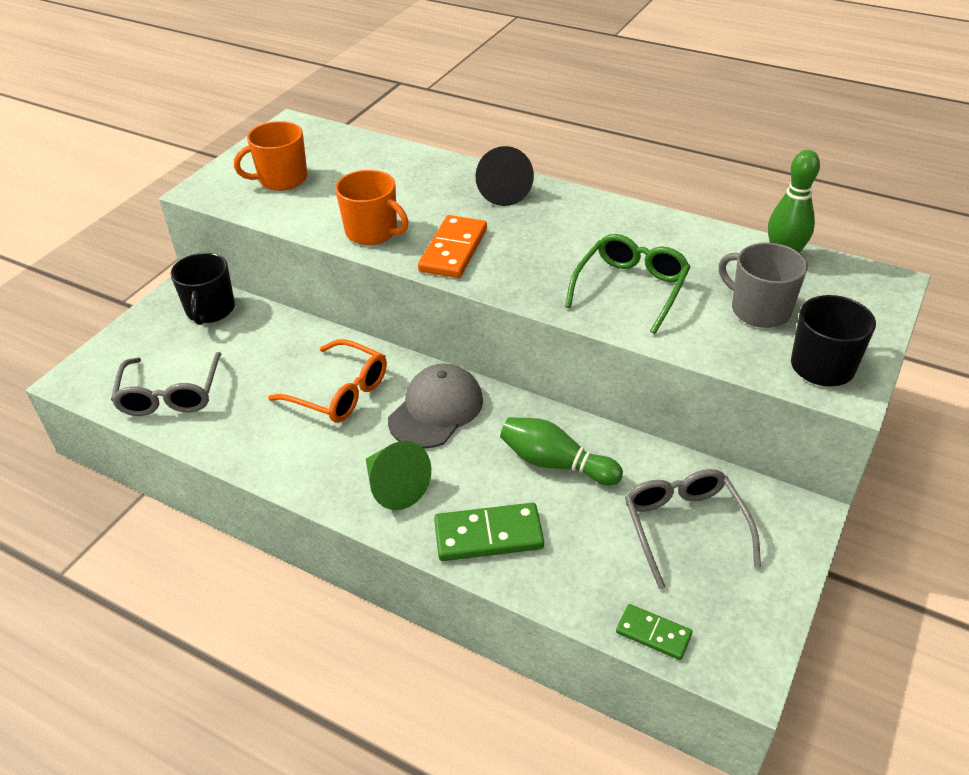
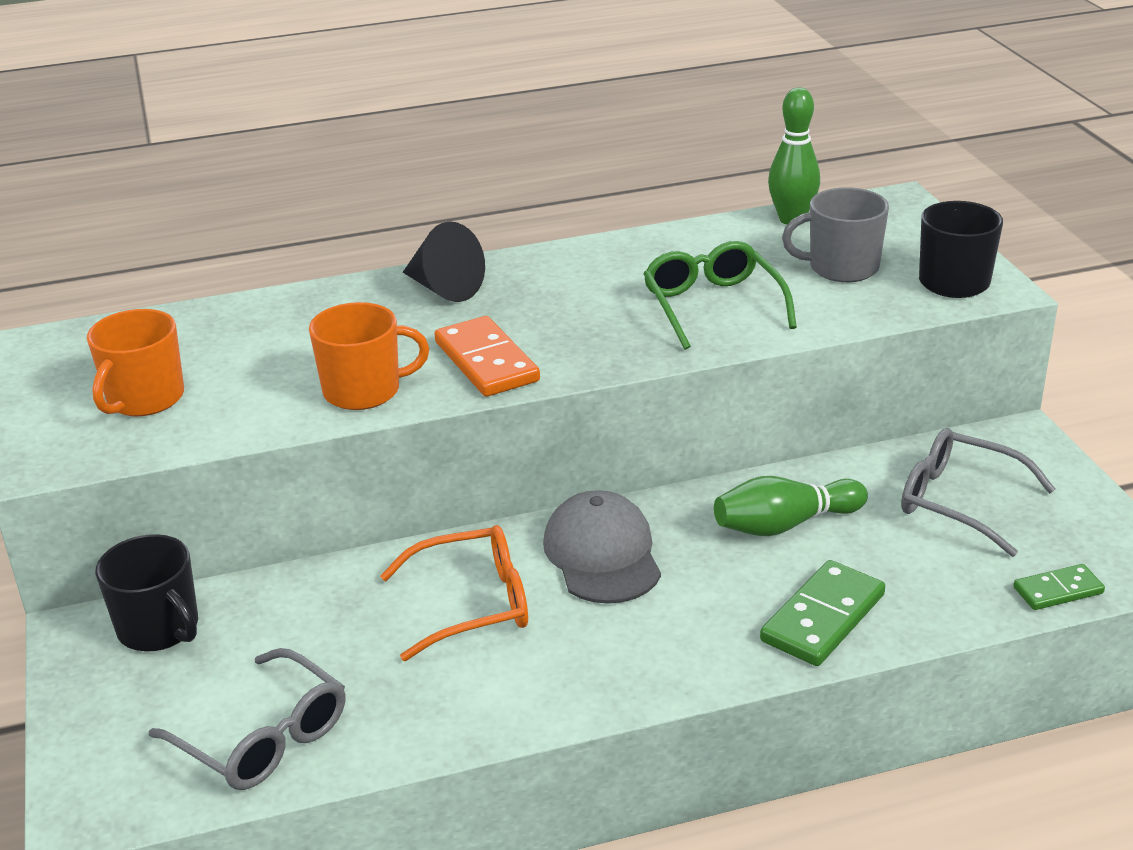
camera: 45 degrees left, 10 degrees down
(394, 487) = (674, 642): green cone -> none

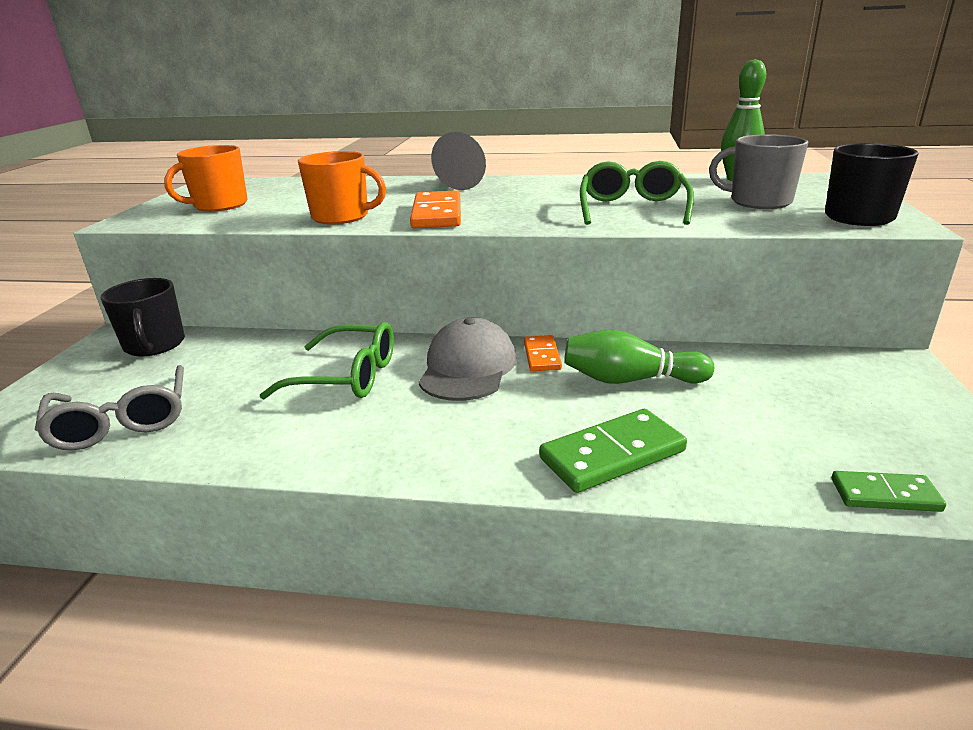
camera: 25 degrees right, 5 degrees down
(472, 604) = (346, 376): orange glasses -> green glasses
(672, 516) = (542, 356): none -> orange domino
(960, 502) = (808, 397): grey glasses -> none

